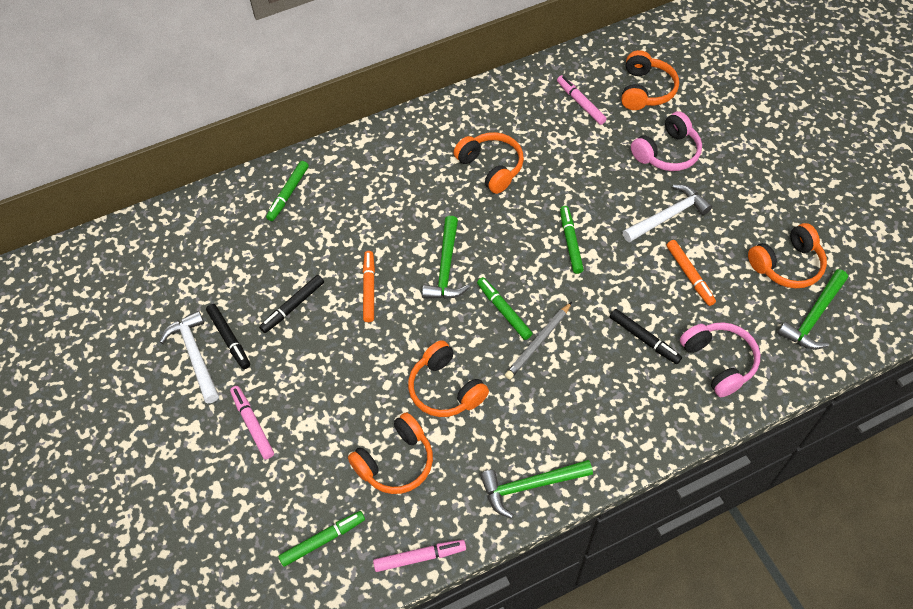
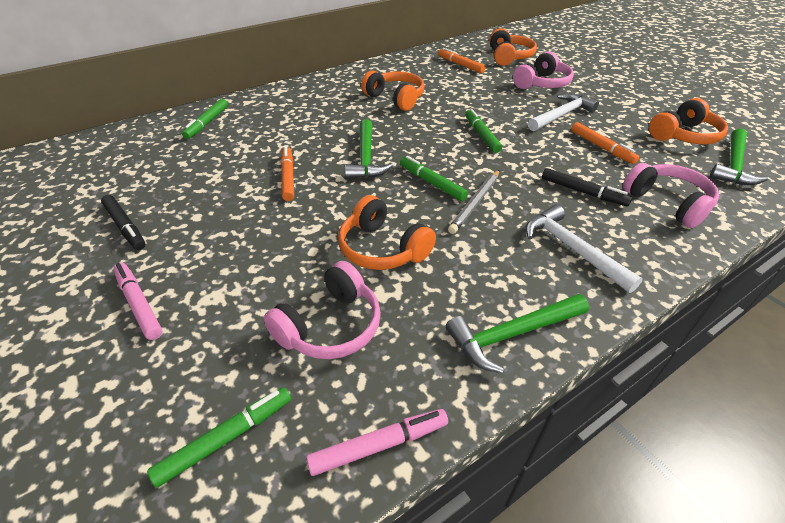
camera: 10 degrees left, 15 degrees down
(195, 355) = (79, 244): white hammer -> white hammer (572, 249)
(293, 306) = (204, 196): black marker -> none
(395, 461) = (330, 326): orange headphones -> pink headphones
(580, 103) = (460, 65): pink marker -> orange marker

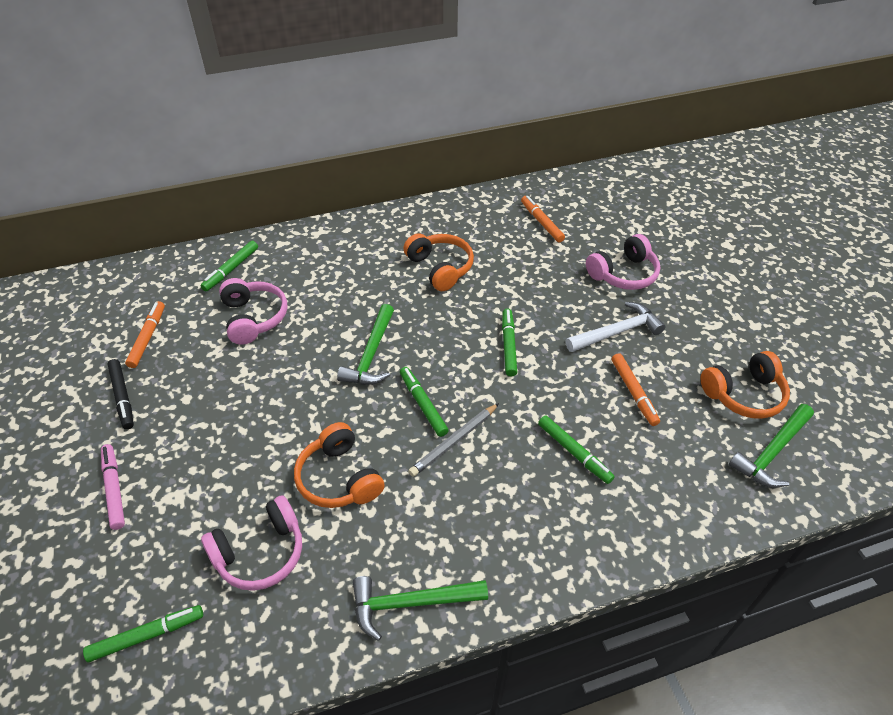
camera: 15 degrees right, 5 degrees up
(288, 177) = (285, 366): orange marker -> orange marker (147, 338)
(379, 445) = (256, 674): pink marker -> none
(509, 57) = (608, 218): orange headphones -> none
(572, 249) = (520, 523): white hammer -> none
(583, 192) = (574, 452): black marker -> green marker
(667, 203) = (657, 488): pink headphones -> pink headphones (253, 318)

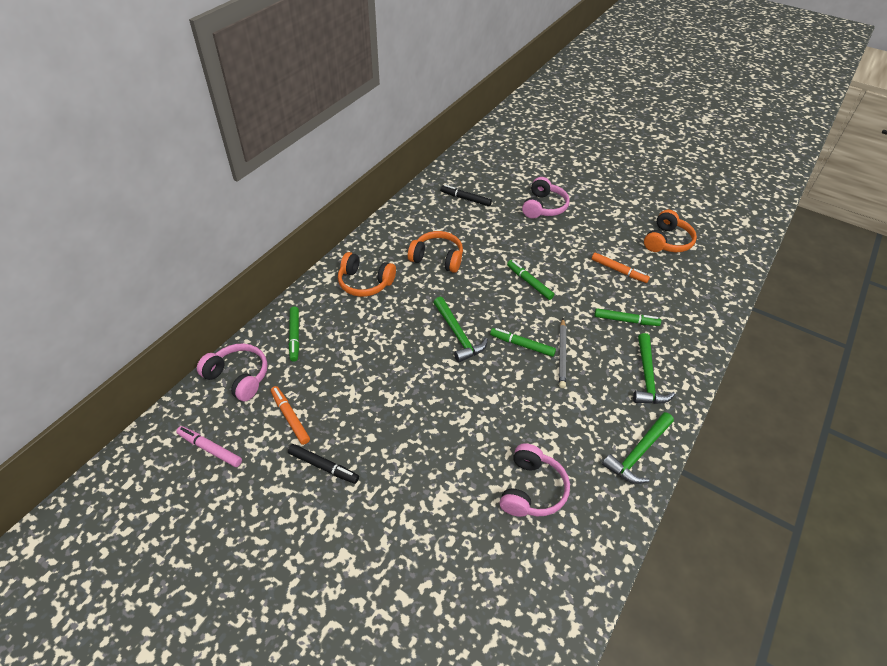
camera: 40 degrees left, 0 degrees up
(114, 489) = (395, 524): pink marker -> pink marker (210, 449)
(147, 635) = (524, 584): green marker -> none
(253, 318) = (353, 358): pink headphones -> pink headphones (238, 377)
(339, 478) = (525, 417): orange headphones -> orange headphones (365, 283)
(541, 222) = (465, 199): orange marker -> black marker
(617, 332) = (576, 242): white hammer -> none
(771, 452) = (707, 263): green hammer -> green hammer (647, 377)

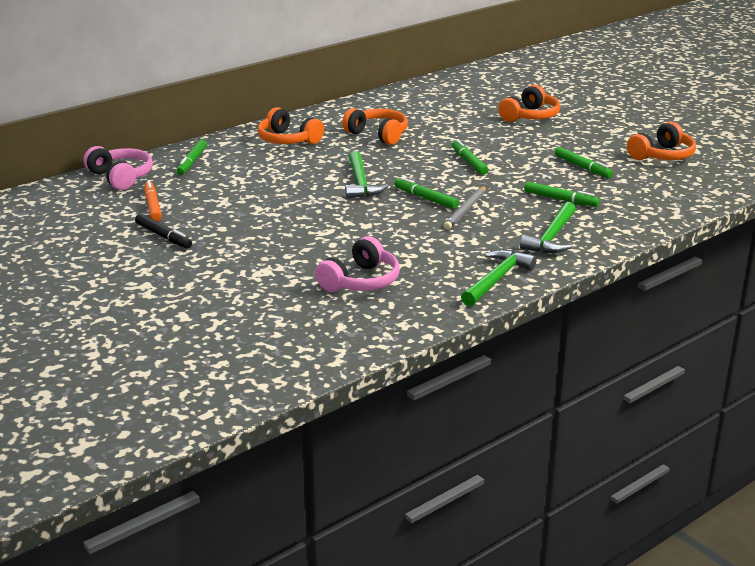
camera: 20 degrees right, 20 degrees down
(210, 449) = (66, 211): pink marker -> none
(465, 199) = (442, 101): black marker -> none
(543, 207) = (530, 116): pink headphones -> orange headphones
(619, 271) = (582, 167): orange marker -> green marker
(638, 453) = (497, 279): green hammer -> green hammer turned 150 degrees clockwise

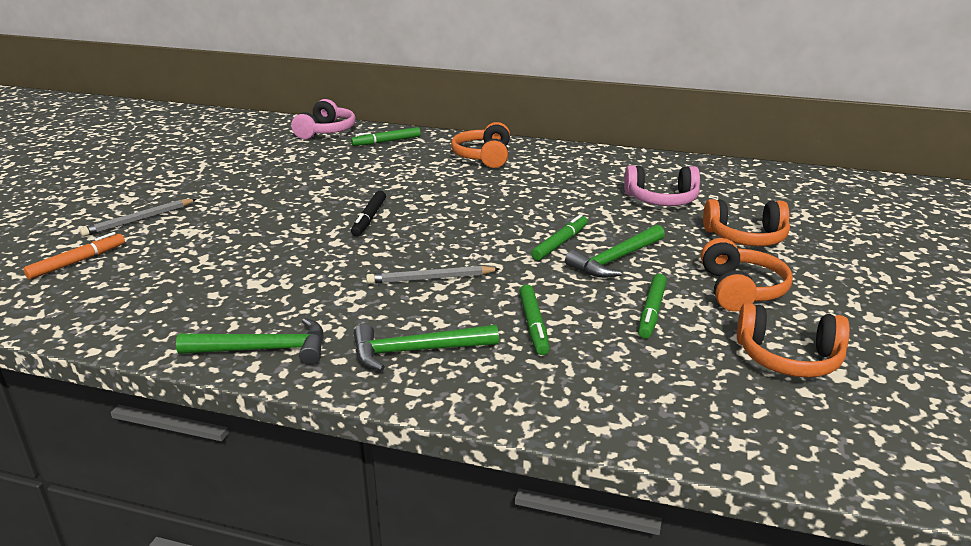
camera: 55 degrees right, 0 degrees up
(152, 206) = (283, 156): orange marker -> orange marker (77, 262)
(163, 236) = (228, 176): black marker -> black marker (369, 218)
(206, 288) = (139, 220): none -> grey pencil
(360, 183) = (430, 211): green hammer -> green hammer (615, 260)
(360, 281) = (201, 278): pink headphones -> pink headphones (661, 200)
(378, 135) = (557, 184): orange headphones -> orange headphones (740, 290)
(425, 198) = (434, 250): green marker -> none

